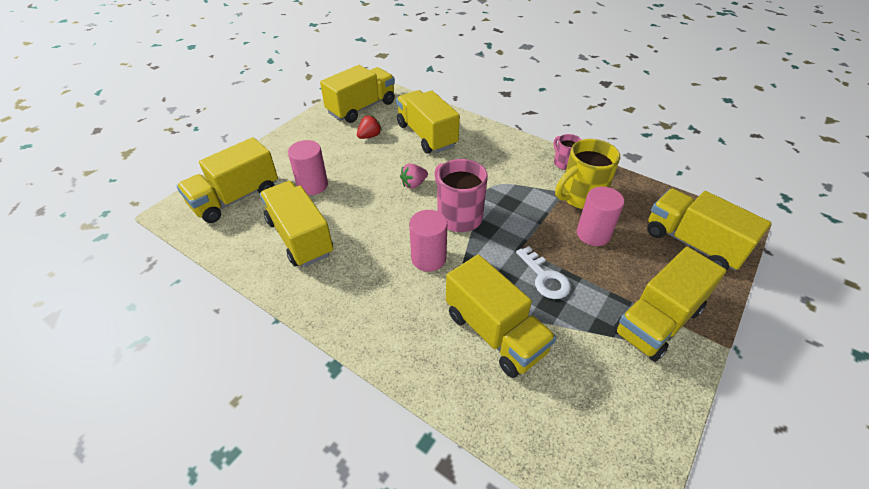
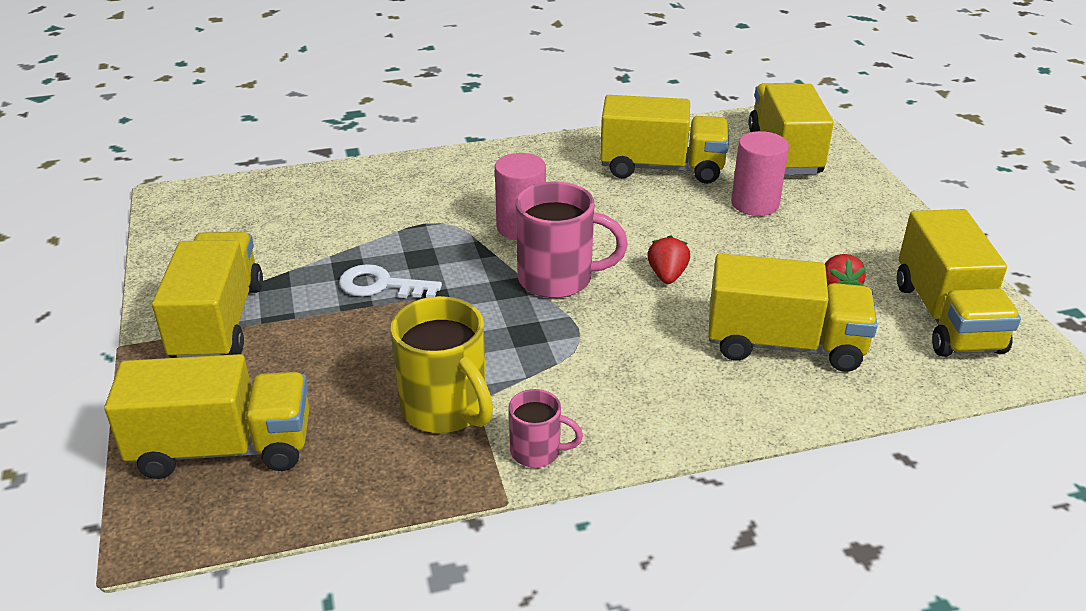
camera: 130 degrees right, 10 degrees down
(414, 184) = (667, 275): pink strawberry -> red strawberry
(494, 333) = (377, 219): yellow truck -> none
(580, 197) = (446, 409): yellow mug -> yellow mug turned 135 degrees clockwise
(593, 234) = (375, 367): pink cylinder -> none

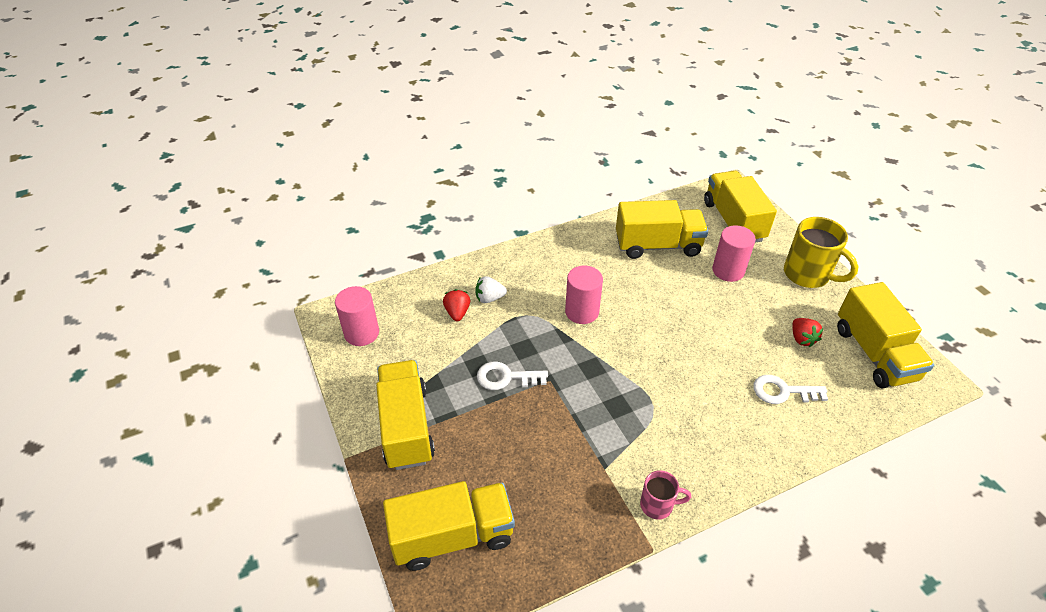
camera: 10 degrees left, 10 degrees up
(208, 219) = (361, 333): none -> pink cylinder
(398, 201) = (489, 298): none -> white strawberry
(446, 409) = (587, 479): yellow mug -> yellow mug (808, 275)
(558, 279) = (622, 355): pink mug -> none
(667, 275) = (691, 342): red strawberry -> red strawberry (457, 312)
(784, 345) = (783, 391): yellow truck -> white key

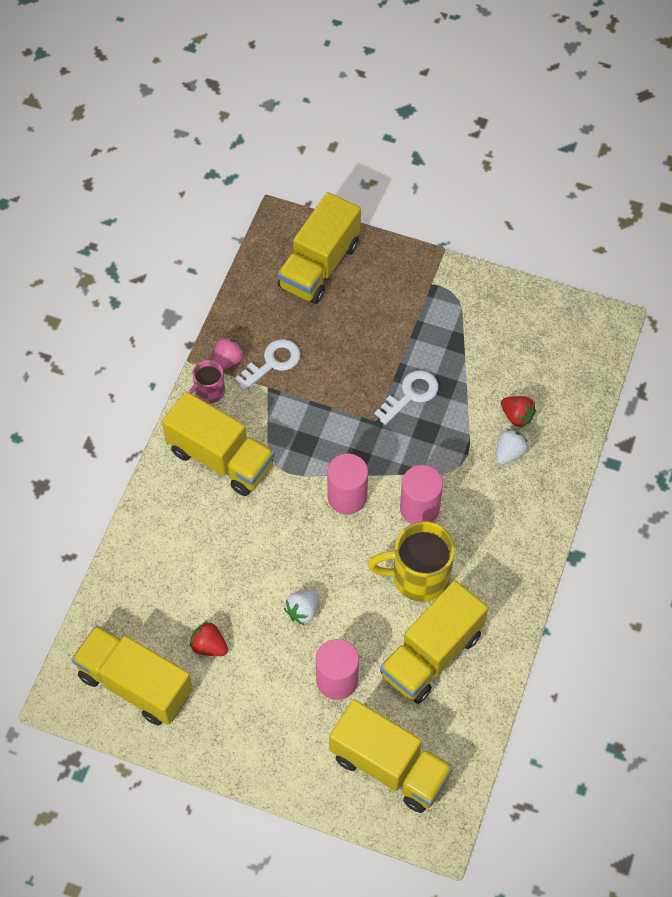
camera: 135 degrees right, 15 degrees up
(361, 333) = (563, 334): pink cylinder -> pink cylinder (347, 497)
(406, 427) = (433, 300): yellow truck -> yellow truck (221, 458)
(617, 518) = (228, 361): none -> pink strawberry
(718, 314) = (303, 611): none -> white strawberry
(783, 391) = (188, 569): white key -> white key (272, 362)
(808, 275) = (257, 745): yellow mug -> yellow mug (418, 577)

